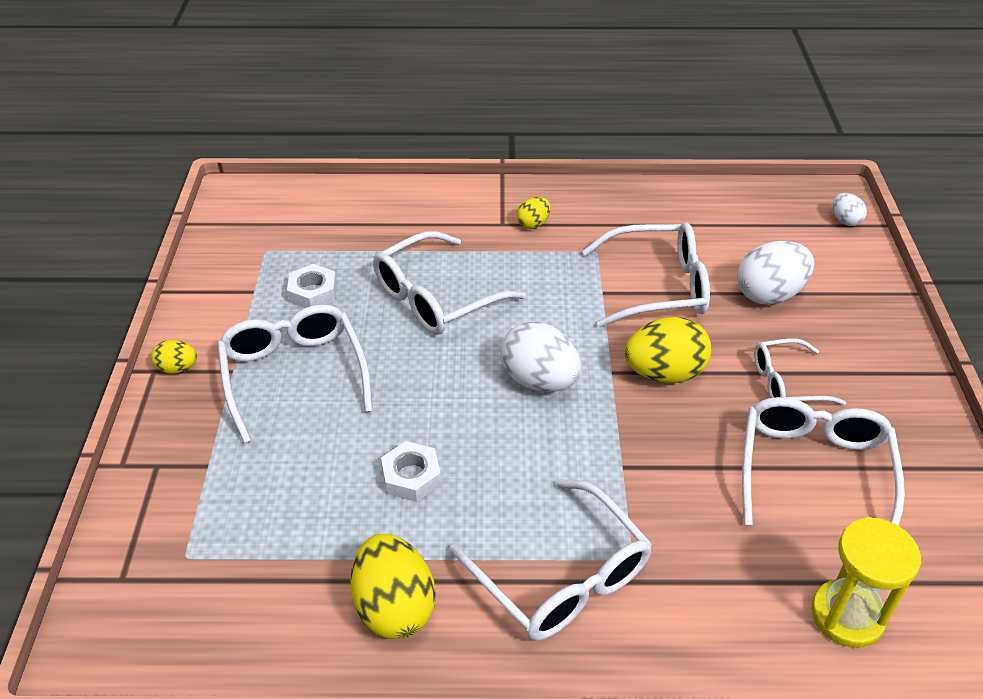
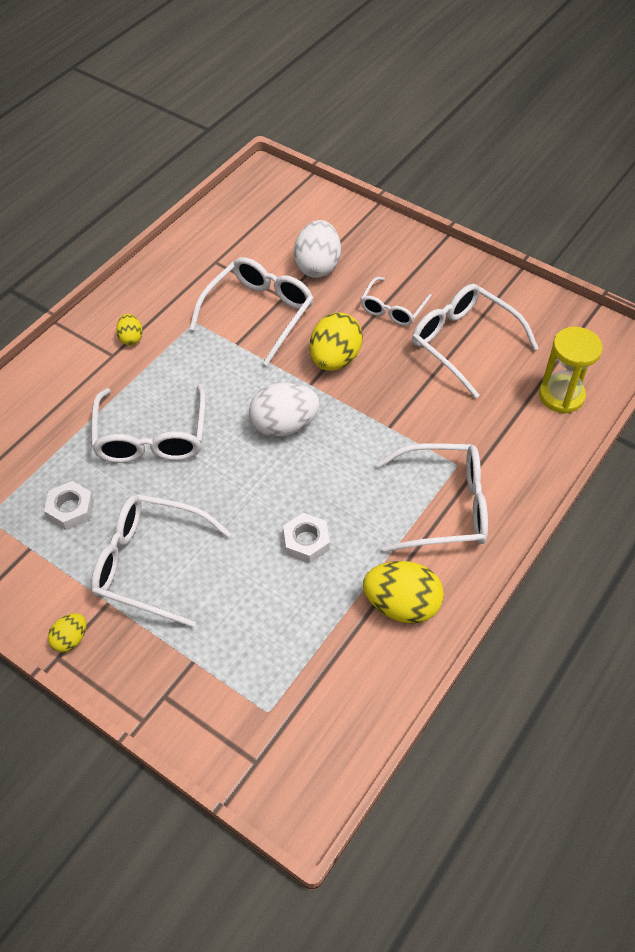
camera: 55 degrees left, 10 degrees up
(845, 220) = (290, 187): white egg -> none

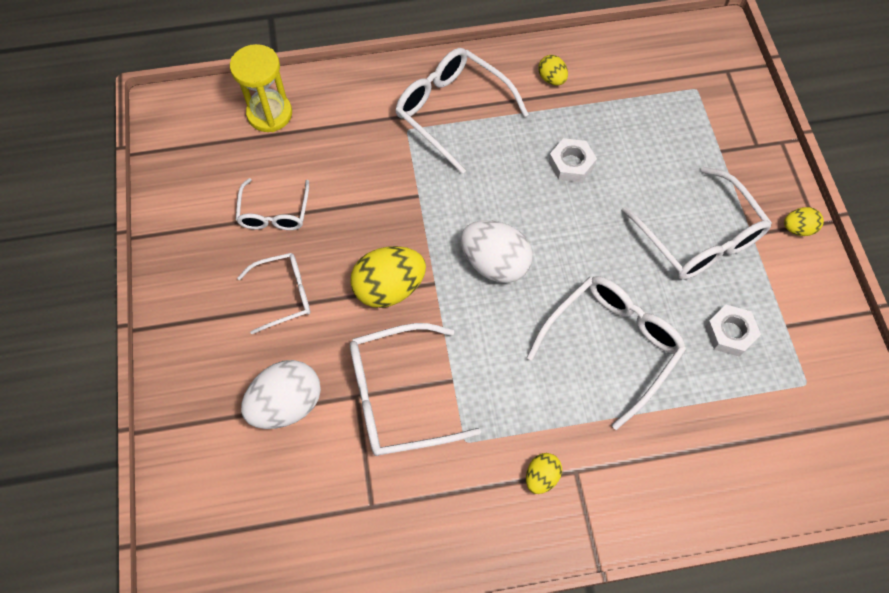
camera: 135 degrees left, 10 degrees up
(401, 605) = (552, 79): yellow egg -> yellow egg, size x0.52
(463, 343) = (274, 213): white glasses -> white glasses, size x0.61

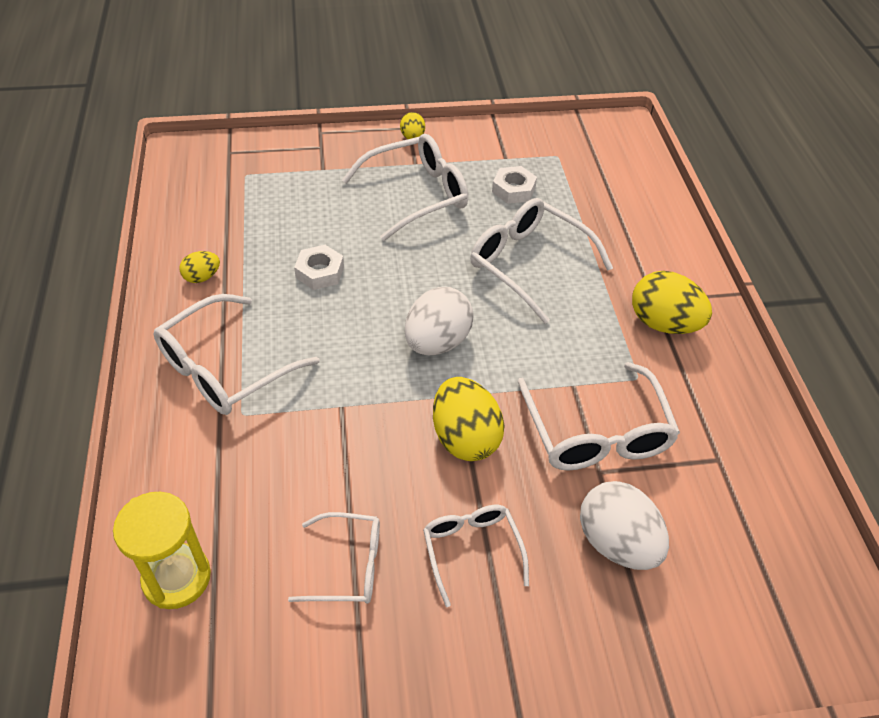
camera: 90 degrees left, 15 degrees down
(541, 477) = (663, 324): yellow egg -> yellow egg, size x1.92

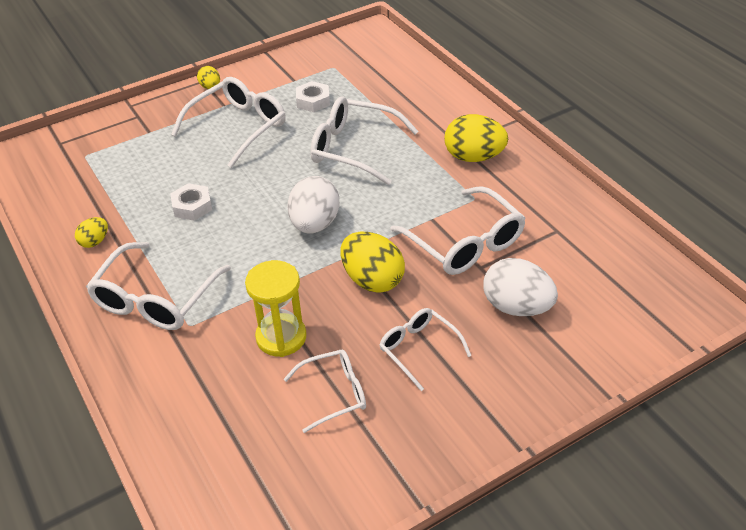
camera: 20 degrees left, 5 degrees down
(177, 578) = (206, 452): yellow hourglass -> yellow hourglass (281, 337)

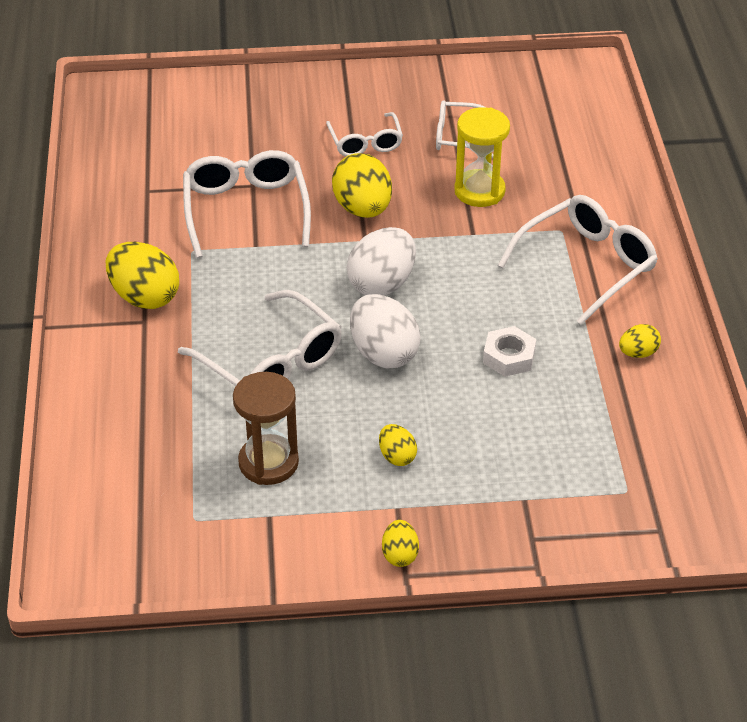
camera: 155 degrees left, 0 degrees up
(238, 127) = (397, 456): white glasses -> yellow egg
(313, 101) = (268, 463): white nut -> brown hourglass
(516, 307) = (253, 144): white egg -> white egg (383, 353)

